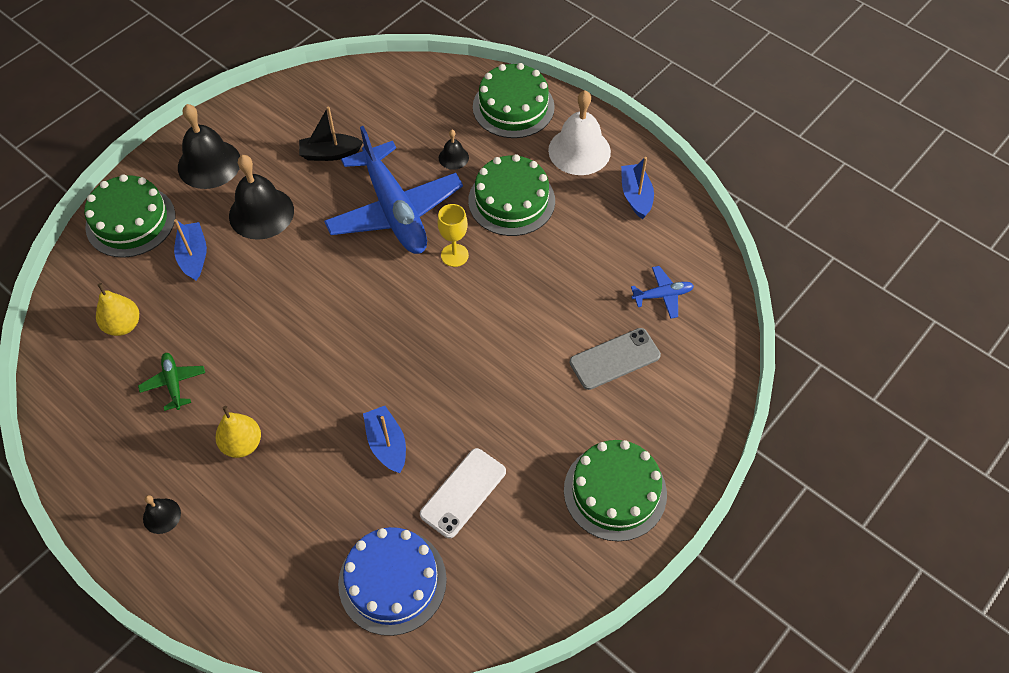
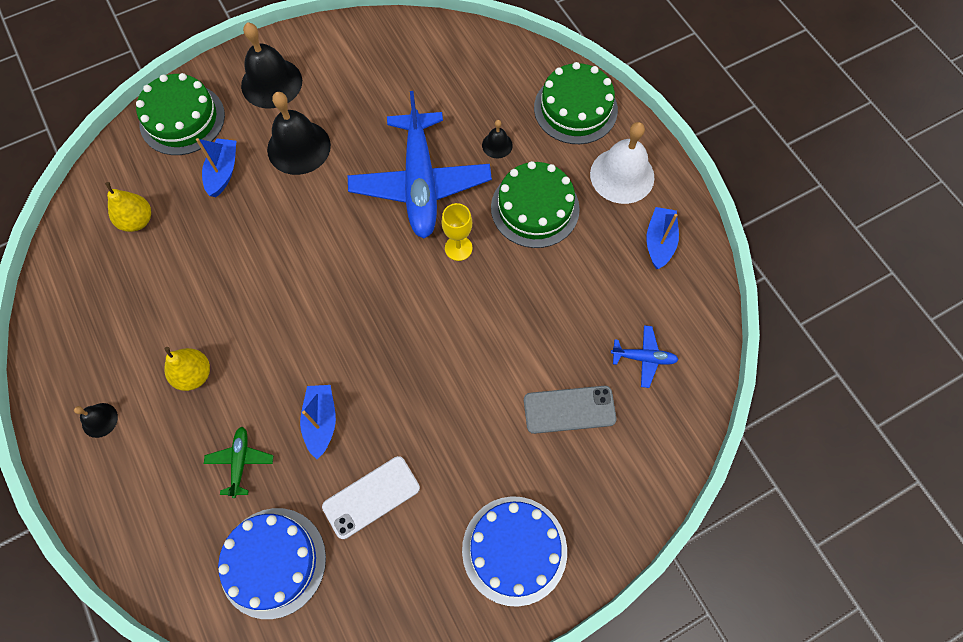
camera: 20 degrees right, 10 degrees up
(173, 383) = (158, 293): green plane -> green plane (240, 462)
(330, 154) = (383, 106): black boat -> none
(615, 491) = (514, 550): green cake -> blue cake

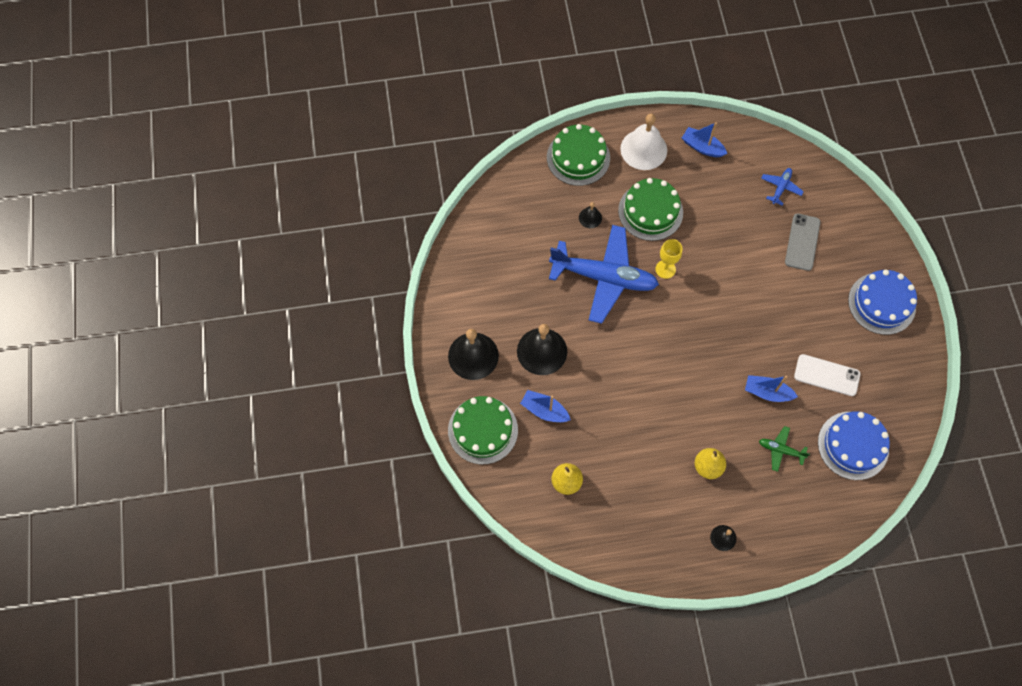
camera: 70 degrees left, 0 degrees up
(371, 497) = (826, 375): white phone -> white phone turned 60 degrees counterclockwise

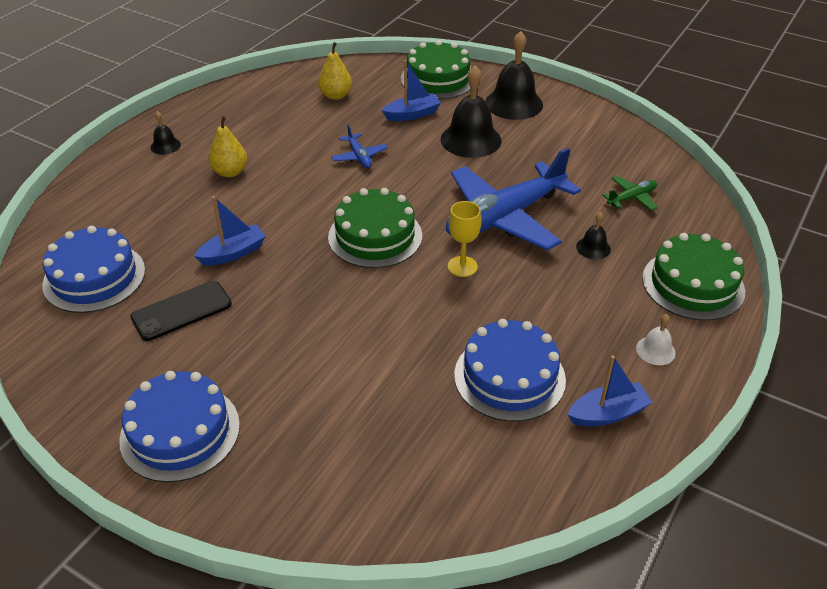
camera: 130 degrees right, 25 degrees down
(643, 149) = (655, 350): white bell -> white bell, size x0.48
(650, 211) = (552, 300): green cake -> green cake (375, 236)
(719, 197) = (509, 377): none -> blue cake
(780, 187) = (458, 455): blue plane -> blue plane (359, 156)
(780, 450) = (171, 225): green plane -> green plane (631, 198)
(802, 242) = (354, 415): grey phone -> none
(826, 375) = (181, 311): white phone -> black phone

